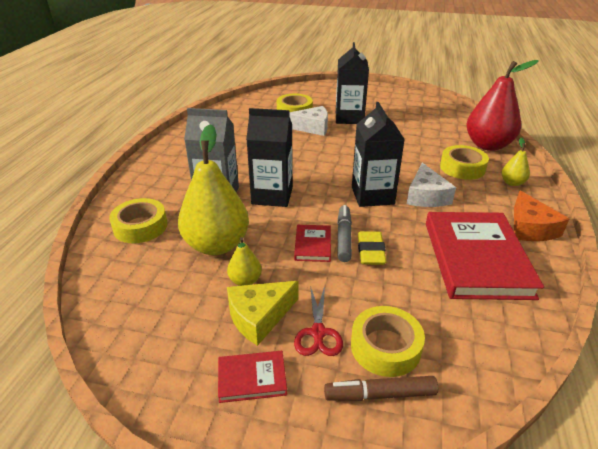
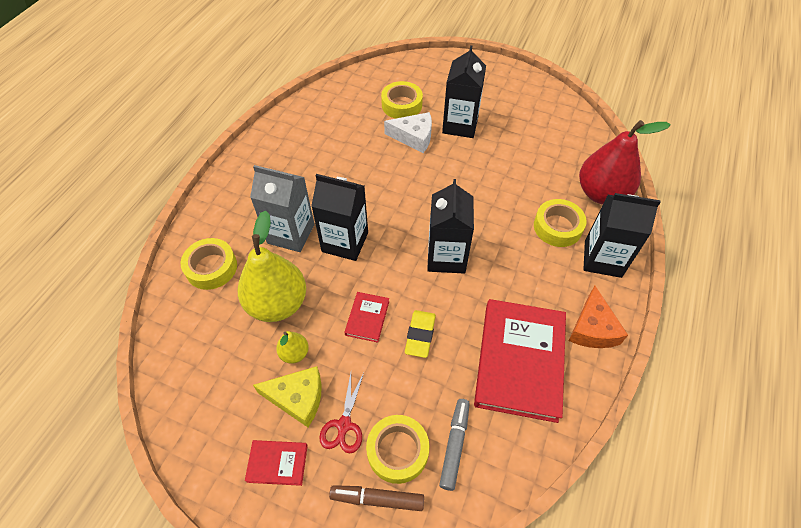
camera: 10 degrees right, 20 degrees up
(259, 317) = (297, 398): yellow cheese -> yellow cheese turned 150 degrees counterclockwise
(344, 237) = (400, 312): grey marker -> grey marker (454, 445)
(426, 196) = (502, 265): white cheese -> none
(512, 183) = (602, 259): yellow pear -> black carton

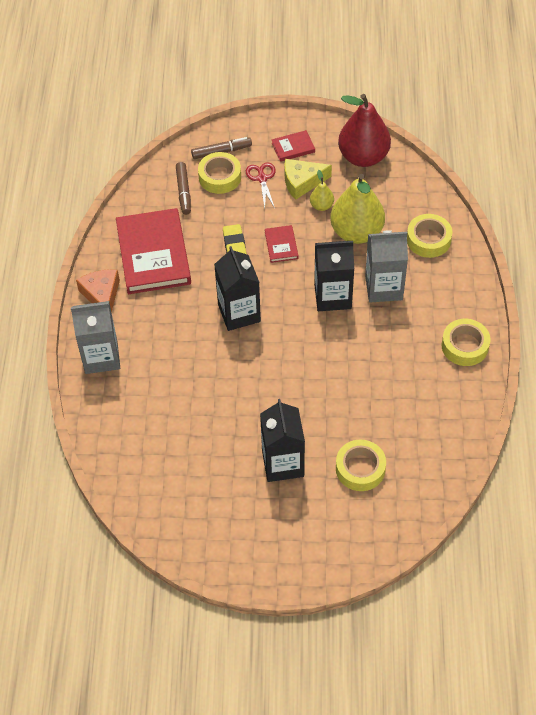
camera: 160 degrees right, 0 degrees up
(414, 137) = (325, 429): white cheese -> none
(454, 445) = (183, 191): grey marker -> brown marker
(557, 227) = (148, 374): yellow tape -> yellow tape (465, 346)
(601, 193) = (111, 426): red pear -> red pear (363, 157)
(602, 259) = (101, 357): black carton -> grey carton

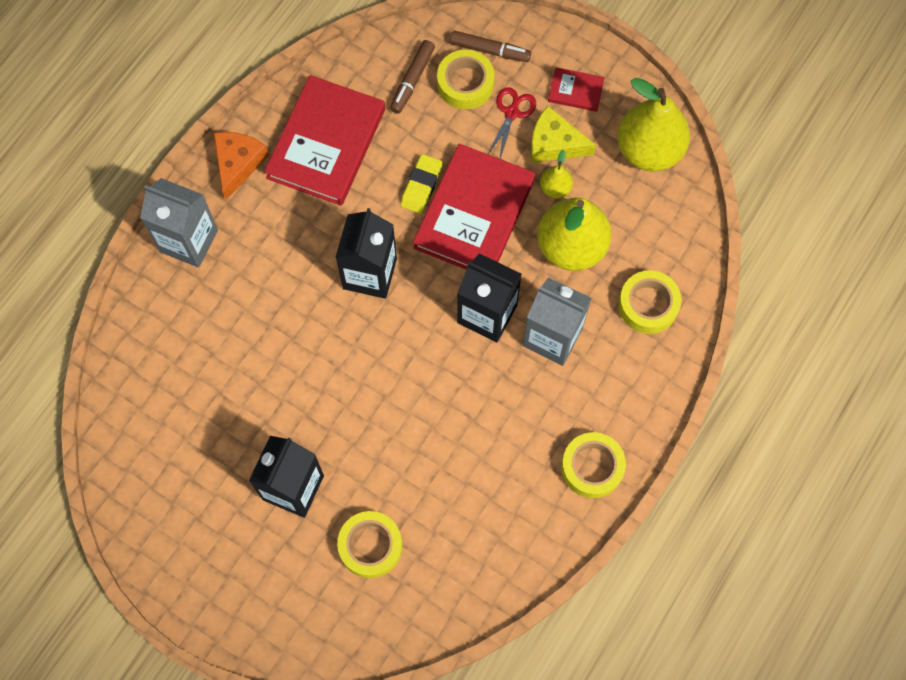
camera: 30 degrees right, 15 degrees up
(281, 245) = (474, 214): red book -> red book, size x2.25
(363, 157) = (649, 150): red pear -> yellow pear

